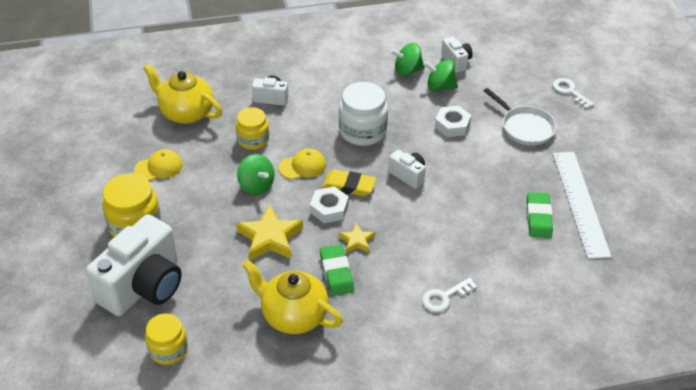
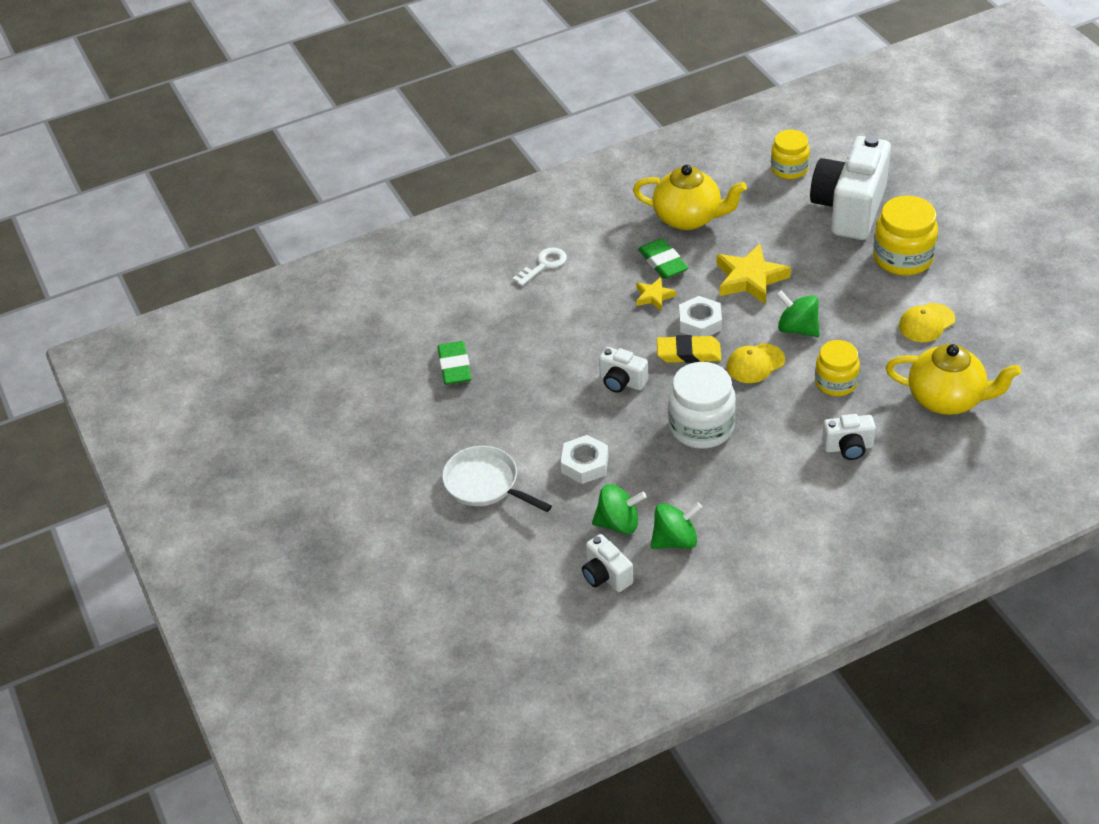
camera: 170 degrees right, 0 degrees up
(569, 91) = (426, 560): white key -> none
(580, 203) = (405, 395): white ruler -> none

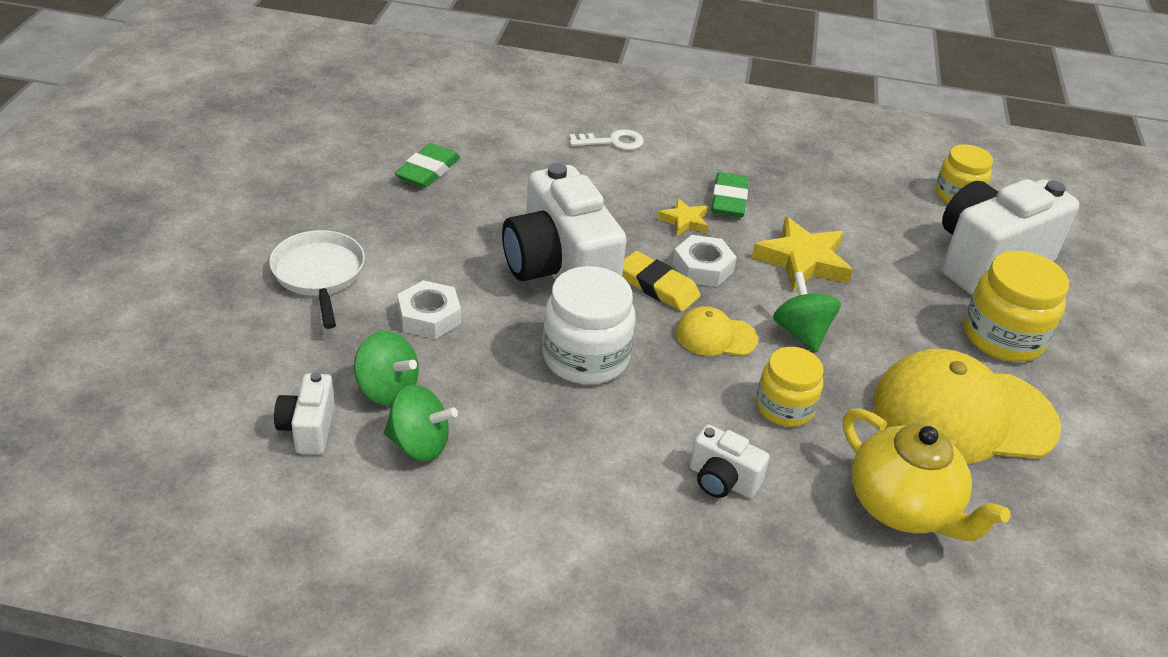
camera: 30 degrees right, 5 degrees down
(622, 382) = (559, 271): white camera -> white camera, size x2.16
(688, 218) = (800, 179): yellow teapot -> none
(926, 323) = (963, 414): yellow cap -> yellow cap, size x2.12

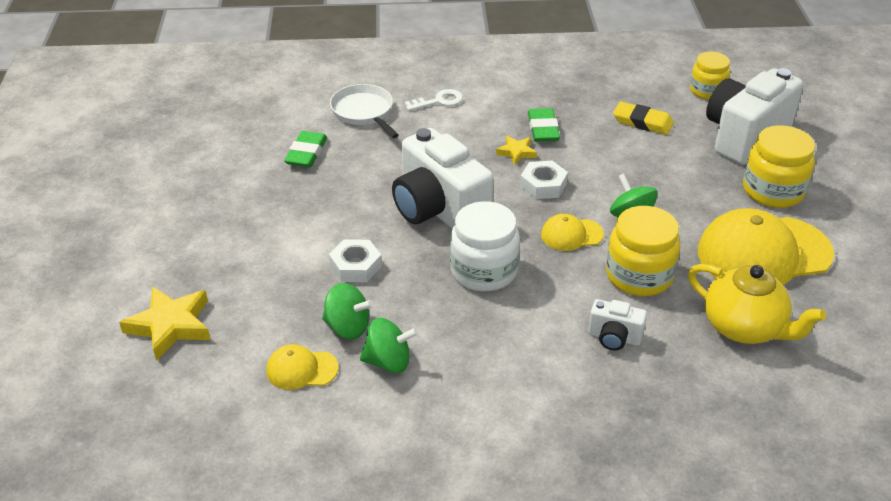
camera: 10 degrees left, 0 degrees up
(308, 429) = (301, 369): white camera -> yellow cap
(319, 275) = (258, 252): white pan -> white pan (364, 112)
(657, 286) = (515, 206): yellow eraser -> yellow eraser (642, 122)
(784, 407) = (639, 276): yellow jar -> yellow jar, size x1.51
(803, 261) = (613, 164): yellow star -> yellow star (170, 326)

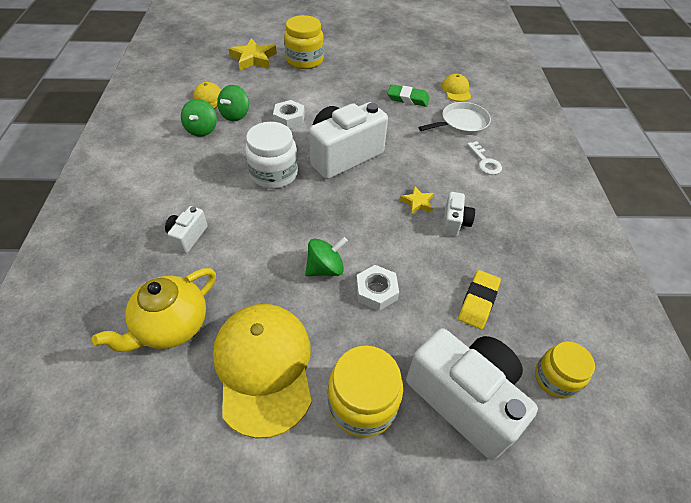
camera: 90 degrees right, 10 degrees up
(543, 129) = (454, 223): green eraser -> white camera
(543, 185) = (373, 215): white nut -> white nut (376, 291)
(571, 234) = (308, 226): yellow cap -> yellow cap (456, 90)
(639, 276) = (251, 262): yellow jar -> yellow jar (304, 60)

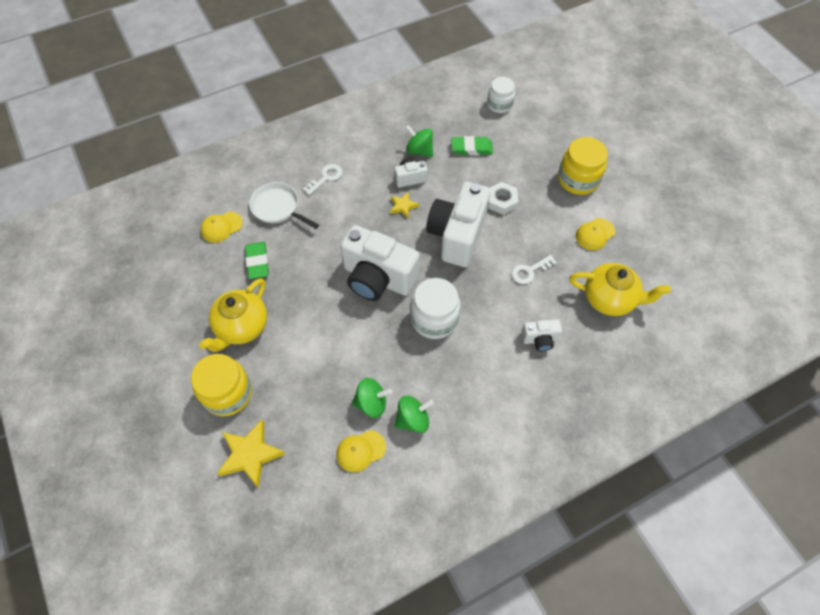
camera: 115 degrees left, 10 degrees up
(264, 367) = (595, 234): yellow cap -> yellow cap, size x0.47
(266, 268) = (529, 271): none -> white key
(289, 118) = (348, 350): white nut -> none
(325, 268) = (504, 236): green spinning top -> green spinning top (419, 150)
(352, 77) = (241, 327): none -> yellow teapot
(464, 399) = (541, 138): white camera -> white camera (457, 235)
(478, 301) = (471, 148): yellow eraser -> green eraser
(555, 378) = (499, 105): yellow jar -> white jar

